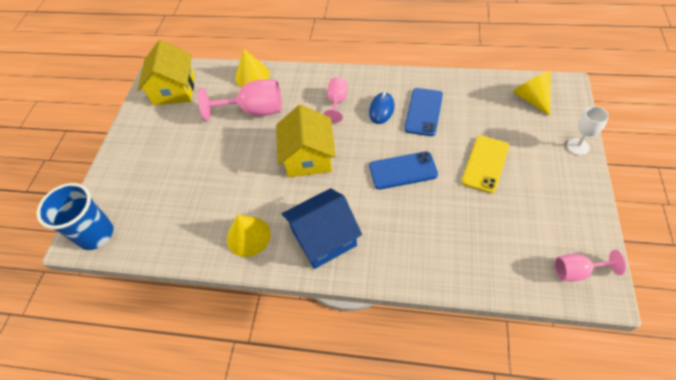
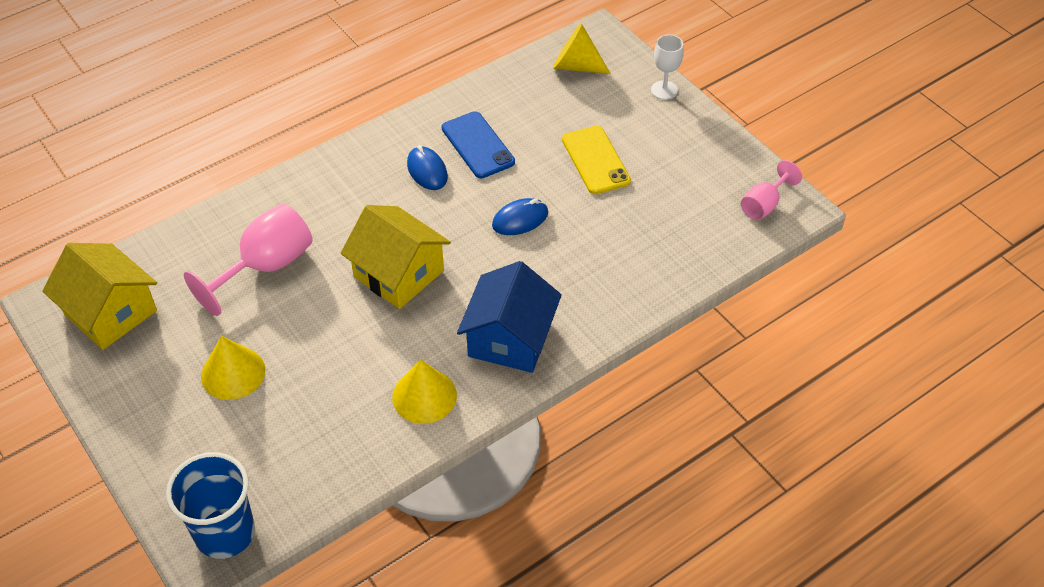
camera: 50 degrees left, 5 degrees down
(252, 76) = (209, 229): yellow cone -> yellow cone (233, 373)
(337, 102) = (363, 194): pink goblet -> none
(403, 170) = (520, 219): blue phone -> blue mouse

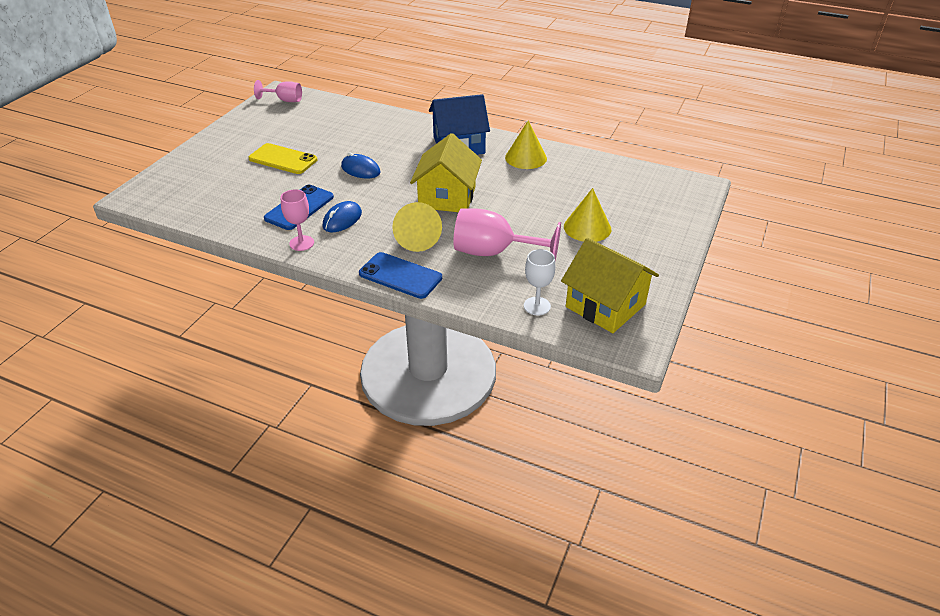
camera: 120 degrees left, 10 degrees down
(110, 312) = (605, 305): yellow house -> yellow house turned 60 degrees counterclockwise
(225, 533) = (679, 185): blue cup -> none
(295, 181) = (400, 276): none -> blue phone
(410, 129) = (301, 243): none -> pink goblet
(576, 66) = (180, 194): yellow cone -> yellow cone (417, 239)
(595, 160) = (283, 159): yellow phone -> yellow phone turned 75 degrees clockwise
(664, 90) = (191, 154): white goblet -> white goblet (537, 306)

